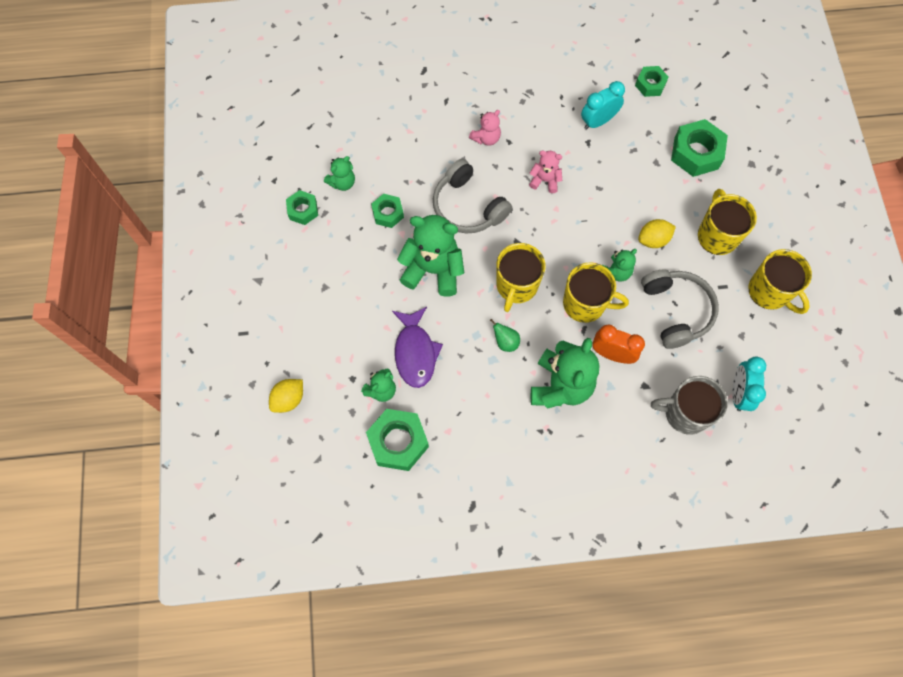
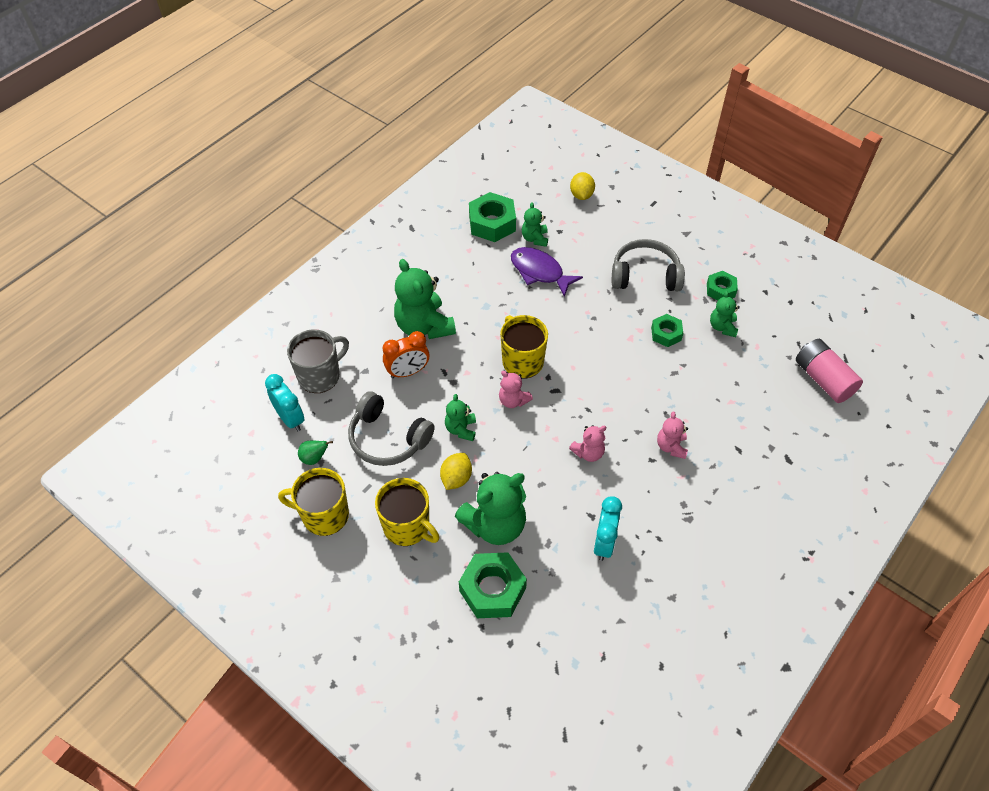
camera: 135 degrees right, 15 degrees down
(330, 92) = (823, 379): none -> pink battery
(433, 270) = (589, 325): green teddy bear -> green teddy bear (495, 525)
(468, 207) = (619, 384): grey headphones -> grey headphones (645, 275)
(505, 342) = (489, 322): green pear -> green pear (314, 458)
(556, 261) = (513, 400): none -> pink teddy bear
(585, 304) = (460, 389): yellow mug -> none
(650, 84) = (599, 624): green nut -> none

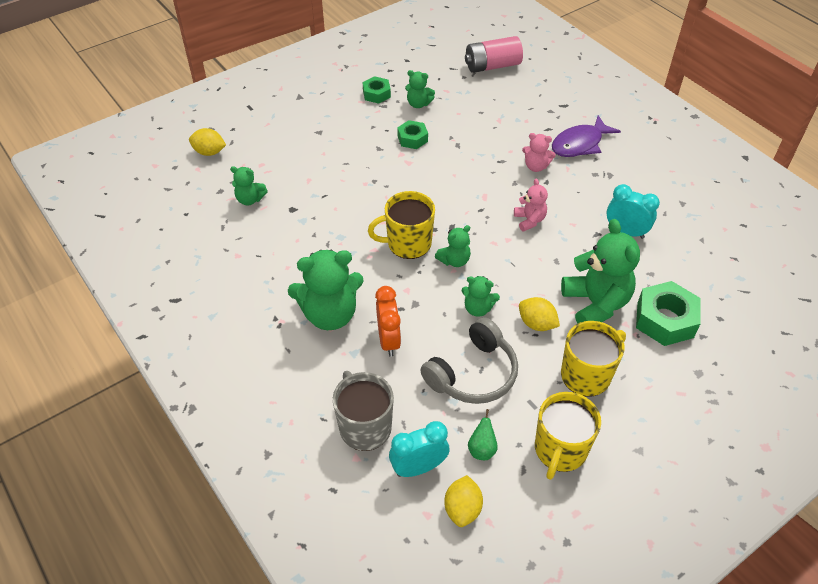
camera: 75 degrees left, 5 degrees down
(259, 455) = (462, 509): none -> yellow lemon
(492, 223) = (209, 228): green nut -> none
(513, 400) = (454, 260): pink teddy bear -> green teddy bear
(540, 272) = (297, 205): purple fish -> purple fish (580, 144)
(645, 275) = (338, 135): grey headphones -> none

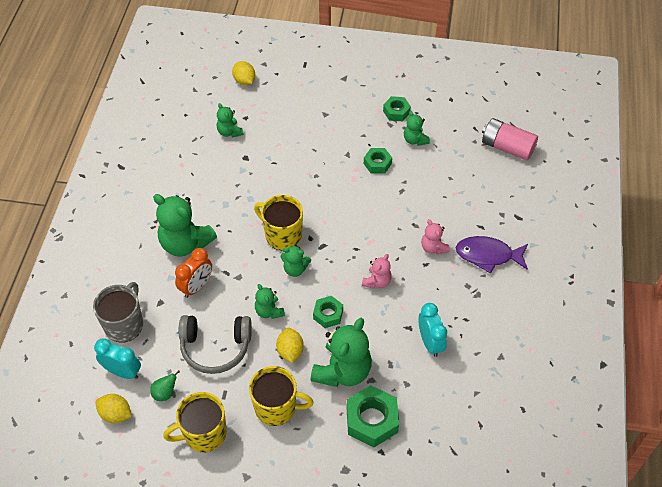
camera: 45 degrees right, 5 degrees up
(462, 509) = (116, 414): yellow lemon -> yellow lemon turned 60 degrees clockwise
(527, 273) = (328, 314): none -> green nut

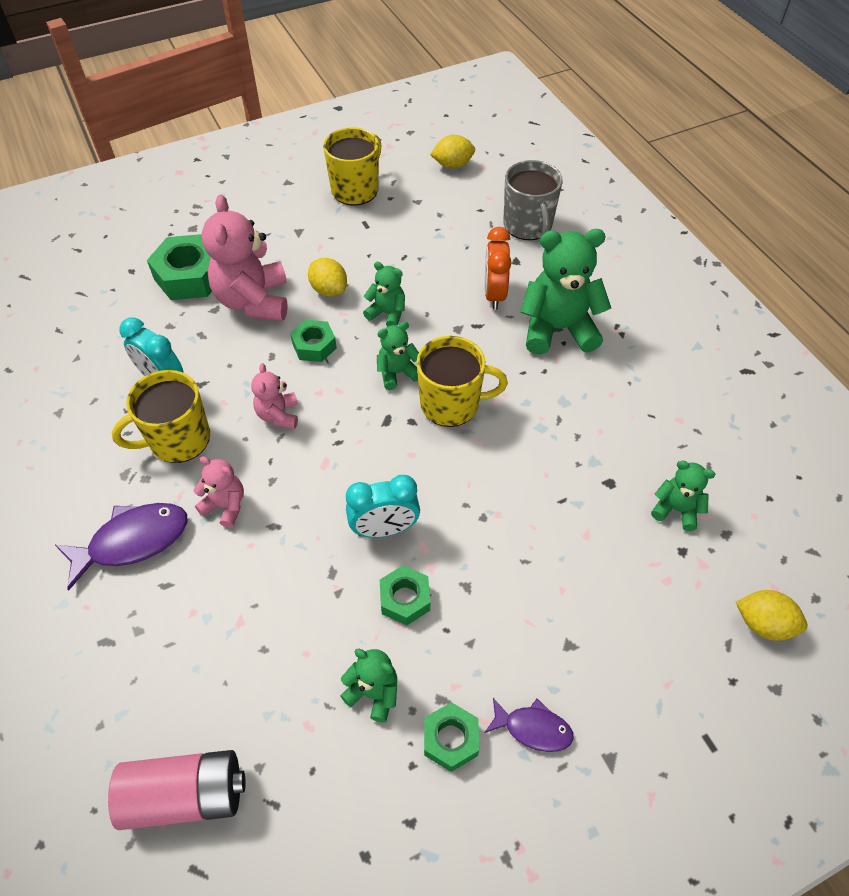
camera: 145 degrees right, 0 degrees up
(123, 372) = (483, 193): turquoise clock -> turquoise clock (384, 529)
(165, 393) = (424, 198): green pear -> none
(215, 347) = (413, 254): grey headphones -> none
(276, 407) = (302, 239): yellow mug -> yellow mug (178, 440)
(342, 371) = (254, 301): green teddy bear -> pink teddy bear
(363, 99) = (533, 728): none -> purple fish

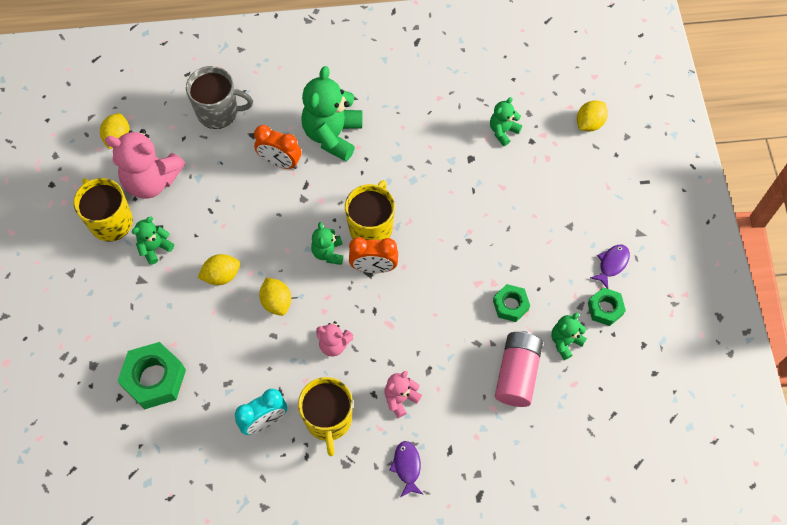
camera: 70 degrees left, 10 degrees up
(132, 541) = (407, 467): purple fish -> purple fish, size x0.59
(185, 795) = (594, 462): pink battery -> pink battery (517, 374)
(254, 301) = (208, 335): pink teddy bear -> pink teddy bear (151, 180)
(314, 346) = (276, 302): green nut -> yellow lemon
(384, 529) = (456, 302): turquoise clock -> none
(387, 313) = (266, 241): green teddy bear -> green teddy bear (155, 248)
(397, 423) = (374, 267): none -> orange clock

